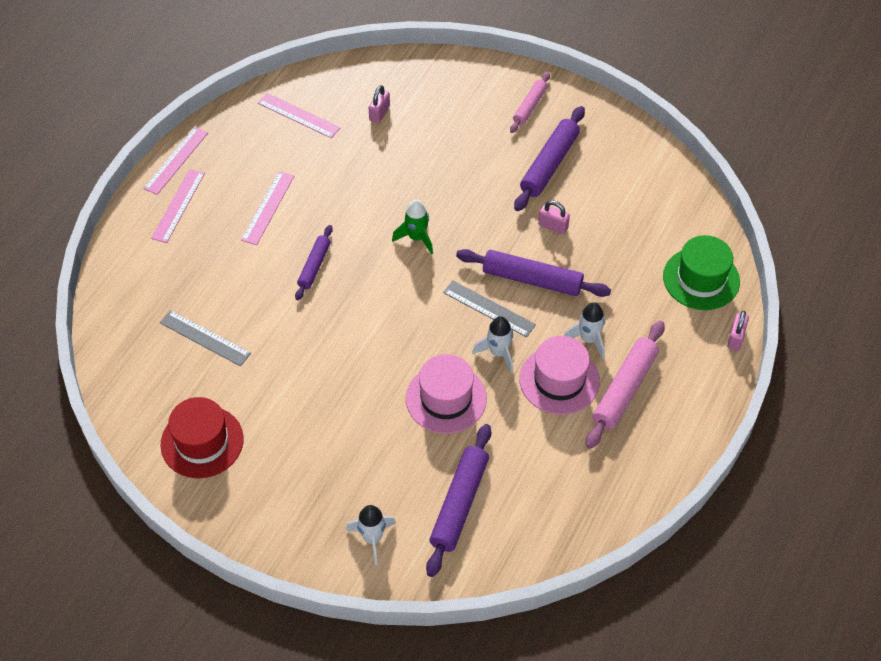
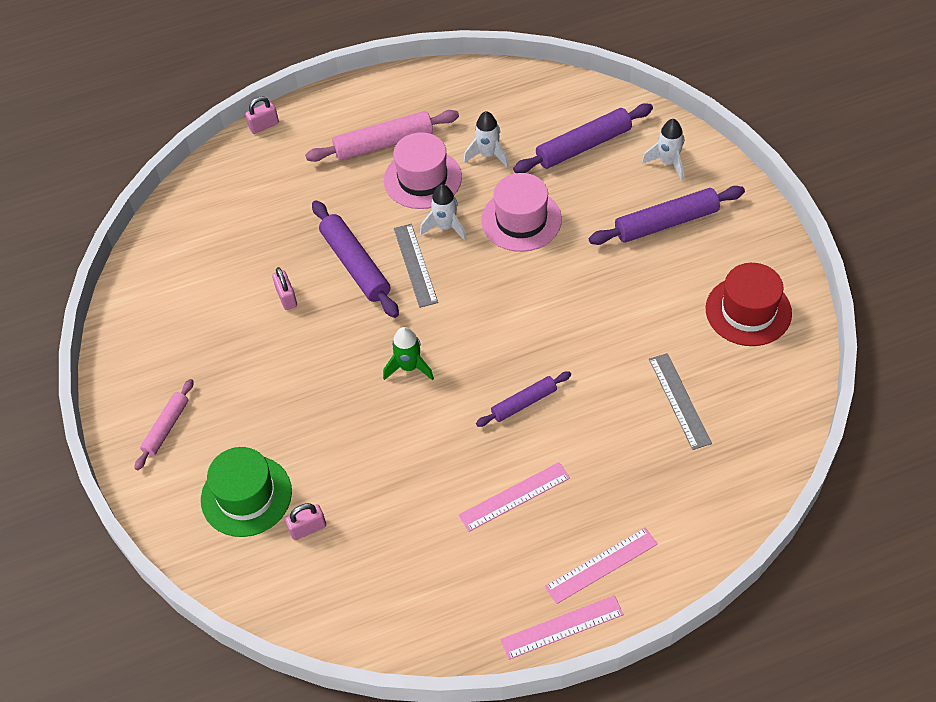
camera: 135 degrees left, 0 degrees up
(298, 115) = (388, 589): pink ruler -> none
(529, 106) = (166, 428): pink rolling pin -> pink rolling pin turned 45 degrees counterclockwise
(549, 164) = (221, 355): purple rolling pin -> purple rolling pin (666, 223)
(588, 339) = (367, 192): white rocket -> white rocket (488, 155)
(701, 279) = (231, 179): green hat -> green hat (246, 496)

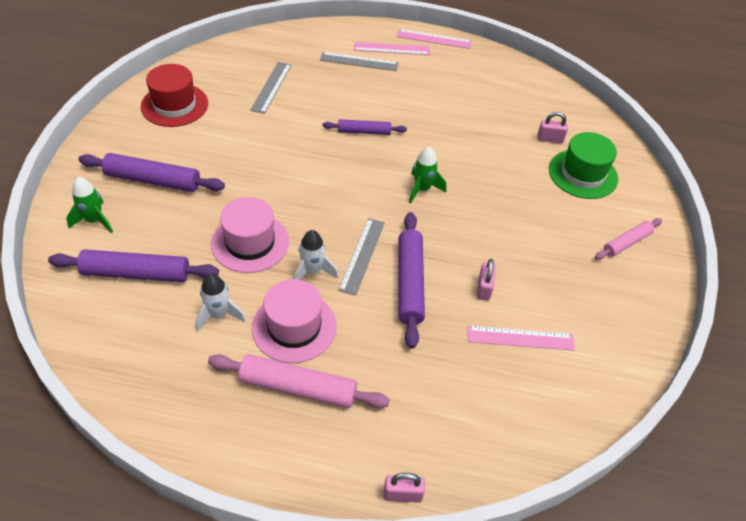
camera: 155 degrees left, 5 degrees down
(514, 496) = (412, 94): pink ruler -> pink ruler (520, 338)
(620, 511) = (359, 62): none -> grey ruler
(668, 162) = (94, 220): white rocket -> green rocket

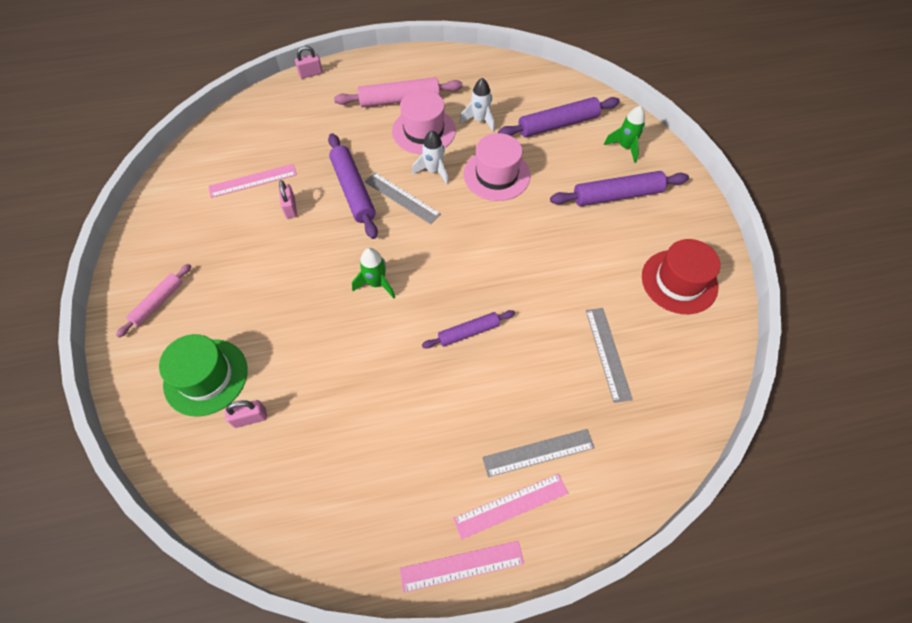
camera: 160 degrees right, 10 degrees up
(362, 255) = (402, 198): grey ruler -> grey ruler turned 45 degrees counterclockwise

